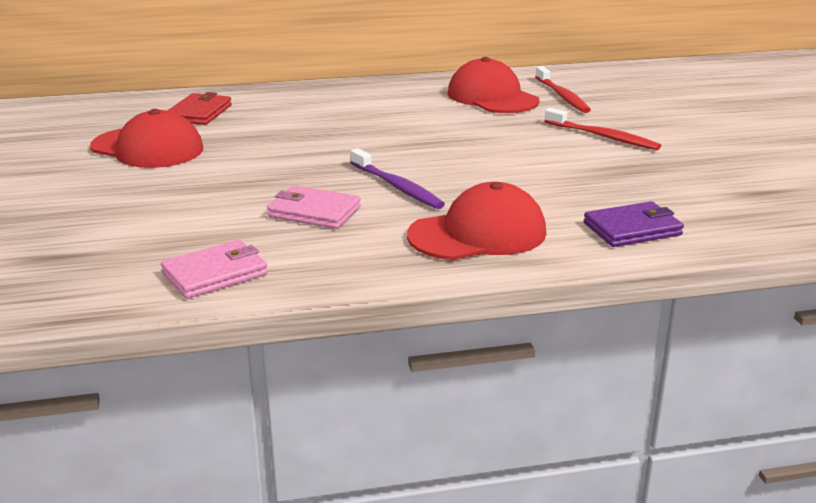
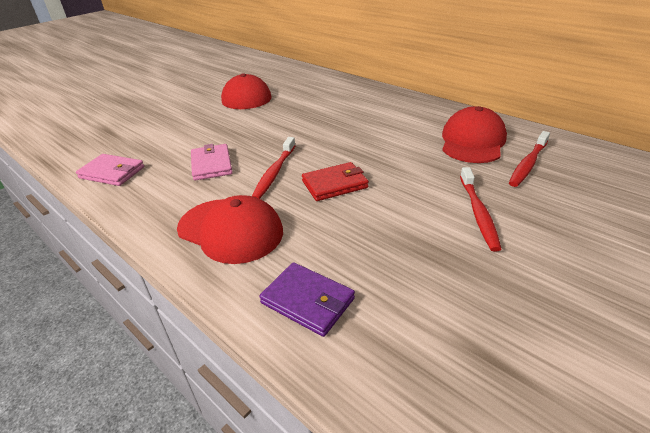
camera: 55 degrees right, 10 degrees up
(199, 113) = (305, 85): red wallet -> red wallet (335, 184)
(397, 187) = (274, 173): purple toothbrush -> red toothbrush

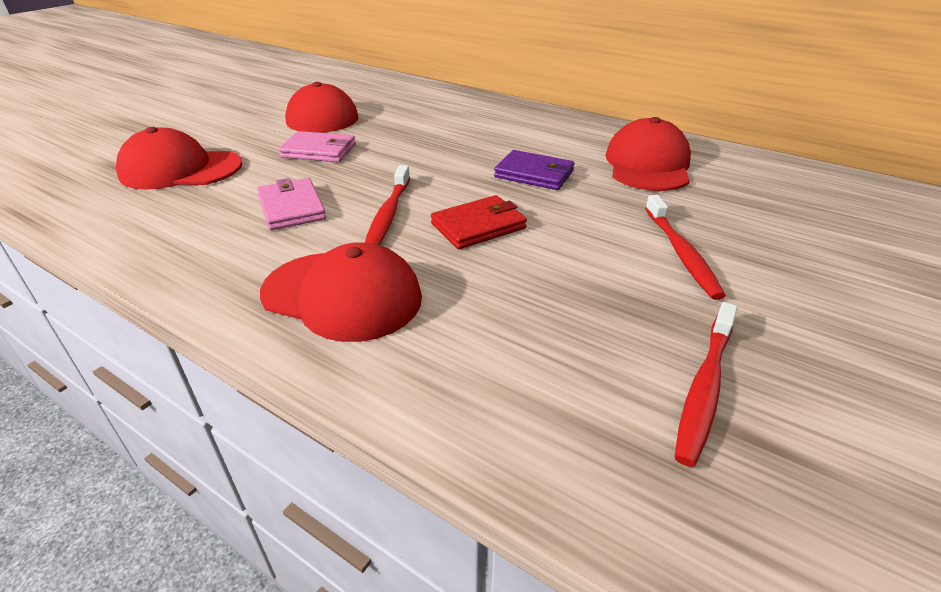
camera: 10 degrees left, 0 degrees up
(112, 172) = (137, 225): pink wallet -> pink wallet (319, 151)
(147, 134) = (180, 169): none -> red cap
(307, 301) = (481, 384): purple wallet -> purple wallet (534, 174)
(528, 164) = (725, 190): red toothbrush -> red toothbrush (704, 388)

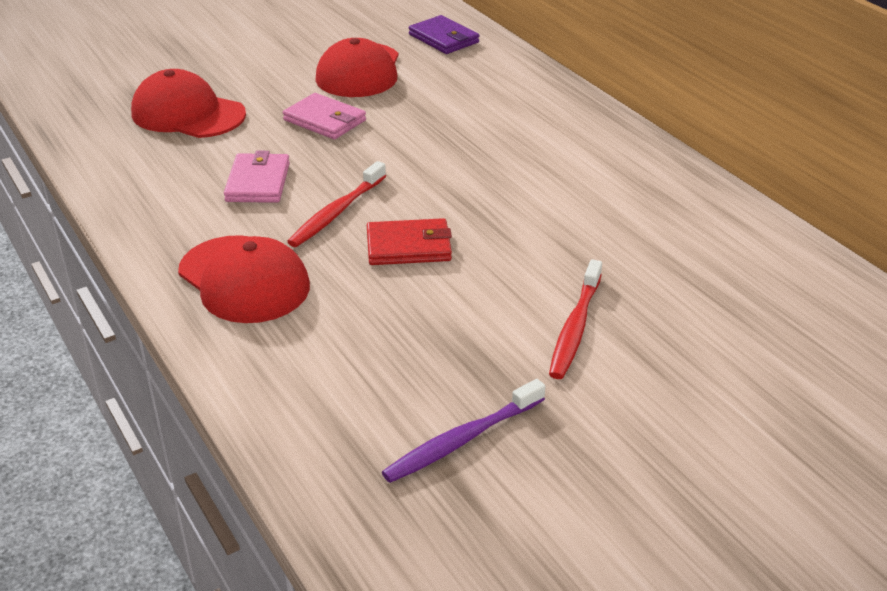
camera: 25 degrees right, 0 degrees up
(534, 174) = (517, 202): purple wallet -> purple wallet (443, 38)
(647, 165) = (655, 222): red cap -> none
(704, 388) = (462, 440): red toothbrush -> purple toothbrush

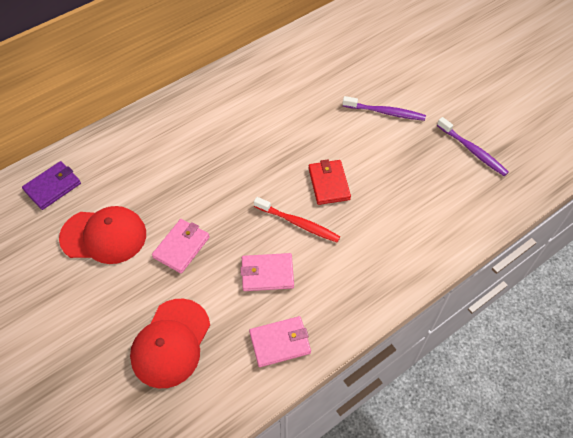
camera: 95 degrees left, 20 degrees up
(147, 188) = (280, 343): none -> pink wallet
(244, 280) = (374, 260): red cap -> none
(575, 327) = (385, 112): red toothbrush -> purple toothbrush

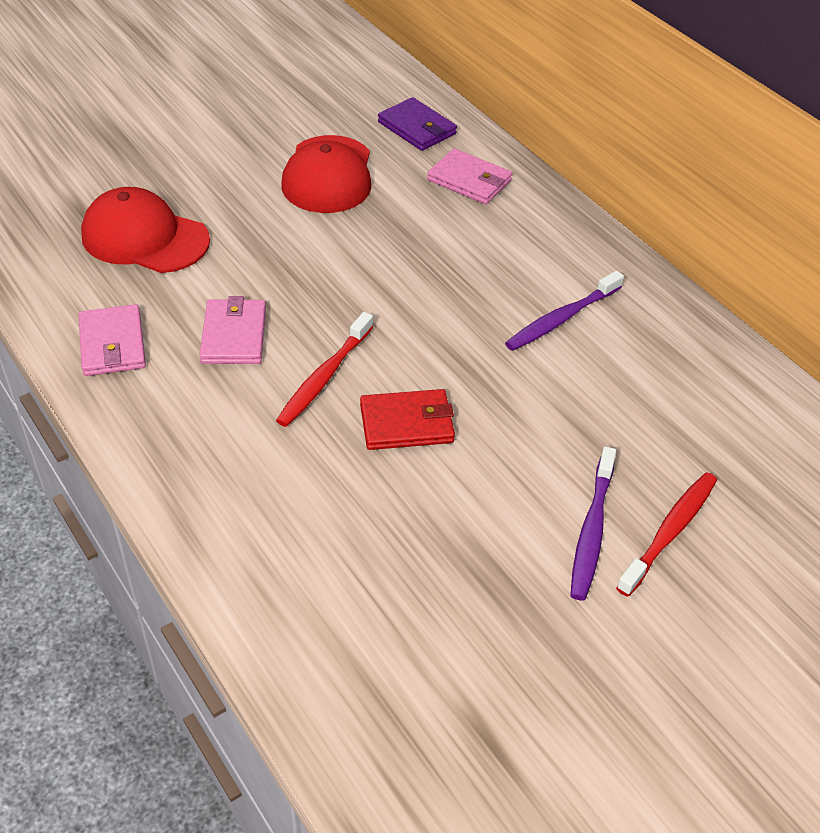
camera: 90 degrees right, 10 degrees down
(181, 247) = (298, 247): pink wallet -> pink wallet (469, 180)
(381, 86) = (670, 532): none -> red toothbrush
(472, 151) = (487, 682): purple toothbrush -> purple toothbrush (561, 319)

